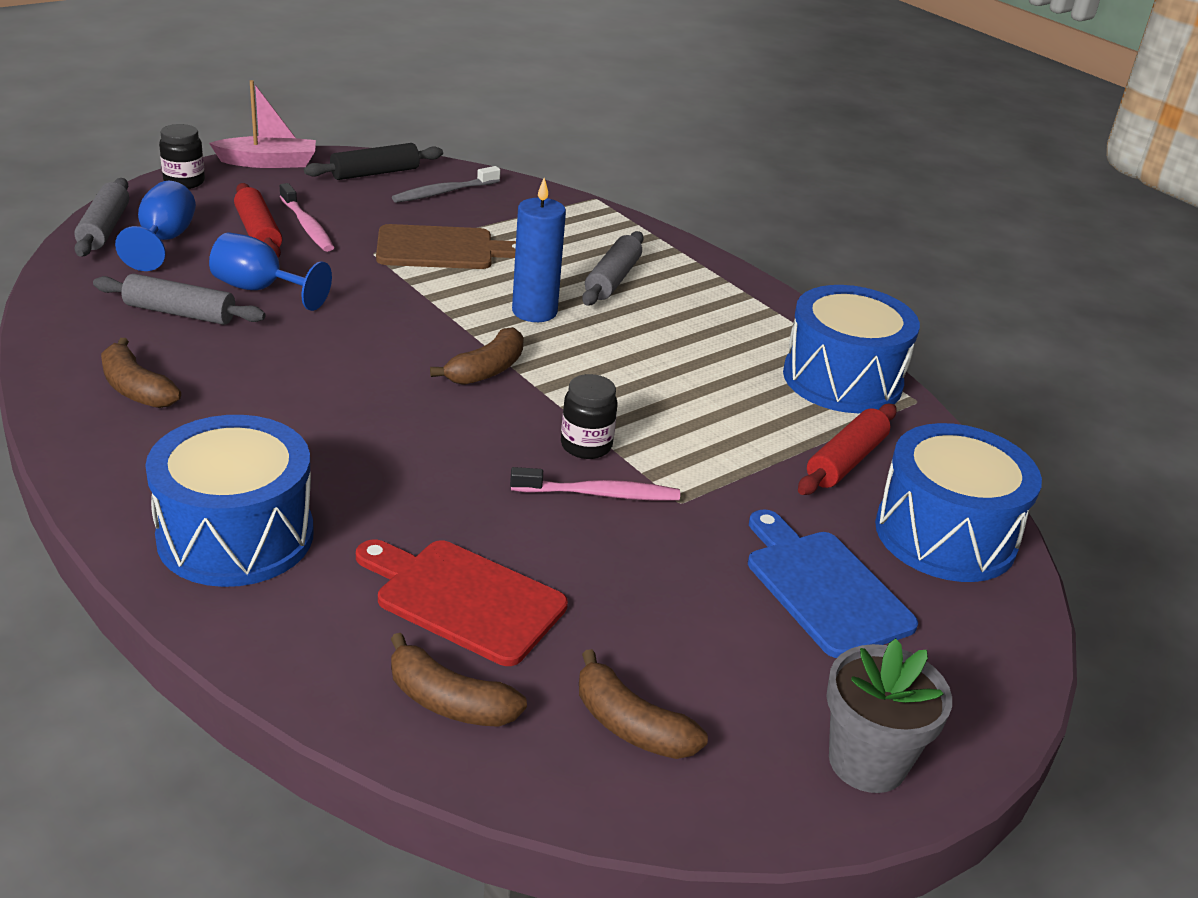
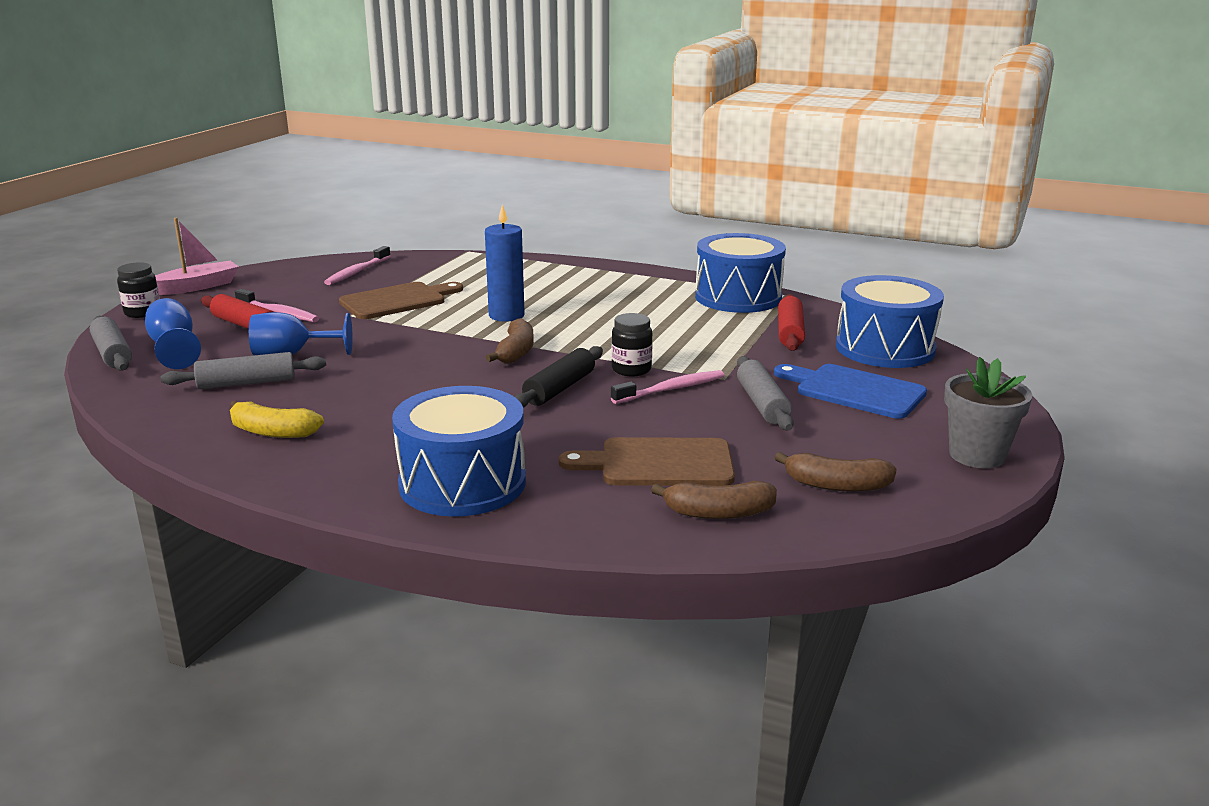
camera: 25 degrees left, 10 degrees down
(136, 389) = (273, 432): brown banana -> yellow banana
(375, 173) = (290, 274): black rolling pin -> black rolling pin (559, 388)
(444, 192) = (357, 272): grey toothbrush -> pink toothbrush
(464, 598) = (658, 463): red cutting board -> brown cutting board
(612, 279) = (535, 287): grey rolling pin -> grey rolling pin (762, 404)

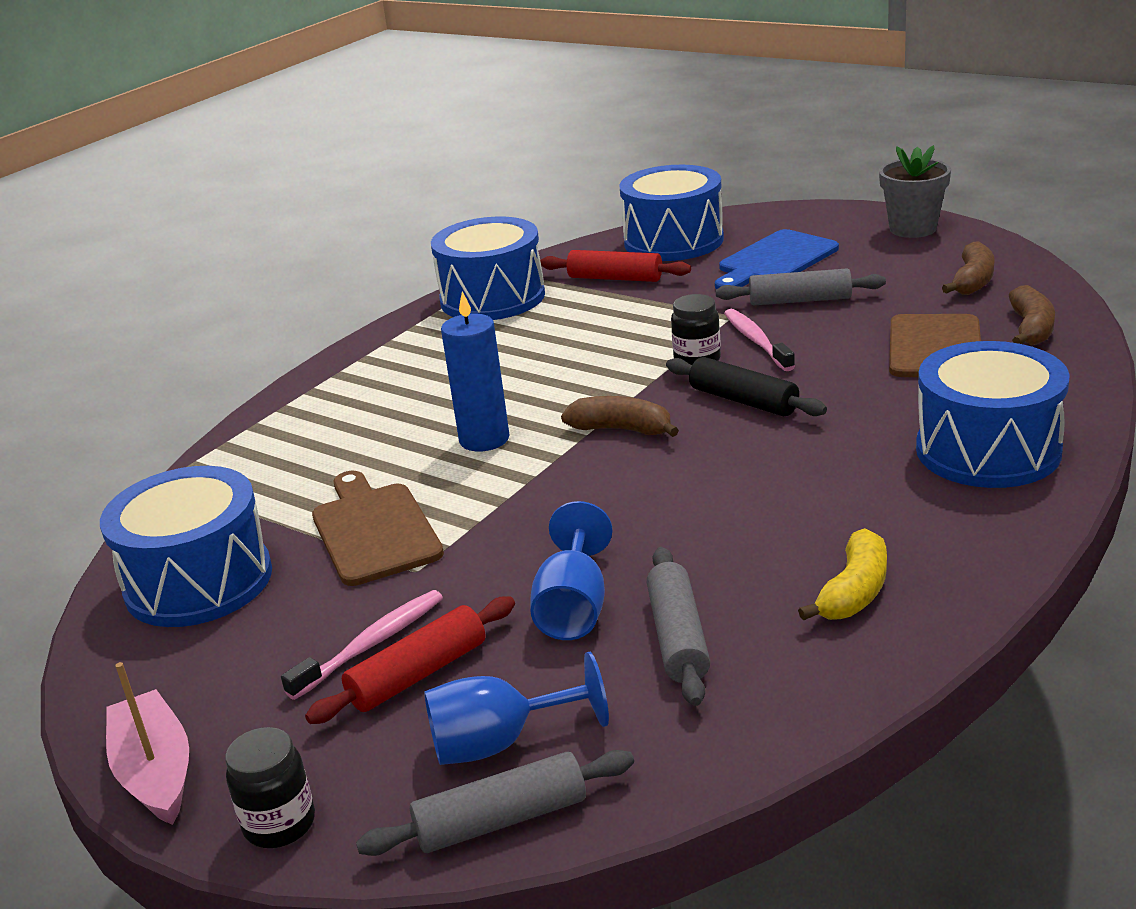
camera: 75 degrees left, 5 degrees up
(357, 272) = (199, 581): pink toothbrush -> blue drum

